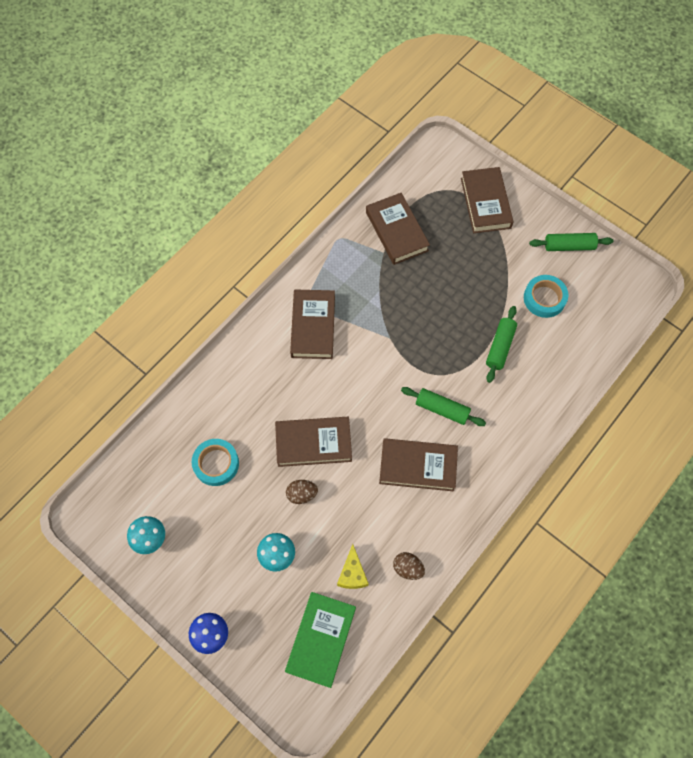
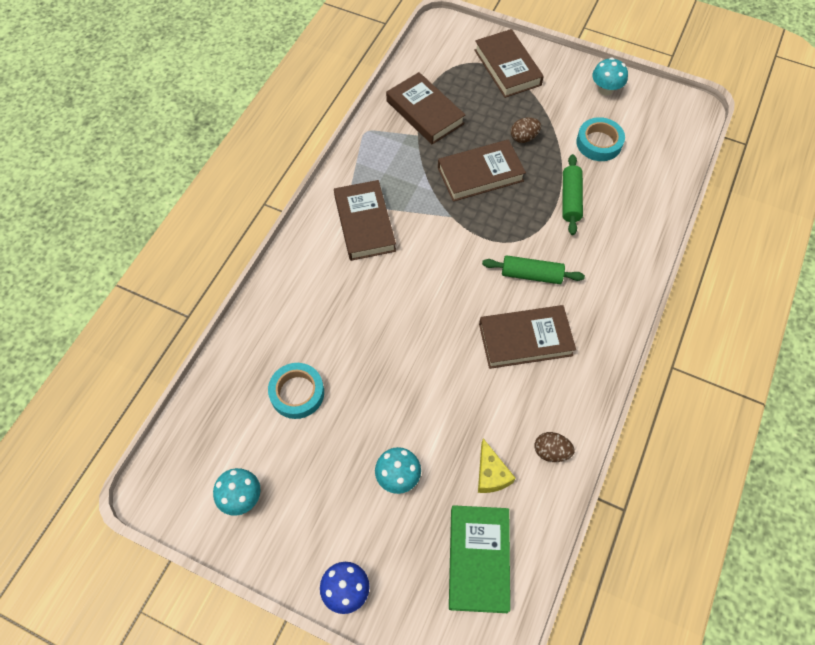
camera: 15 degrees left, 5 degrees down
(302, 494) = (406, 401): brown egg -> brown egg (524, 137)
(313, 443) = (402, 343): brown book -> brown book (480, 174)
(569, 246) = (605, 89): green rolling pin -> turquoise mushroom

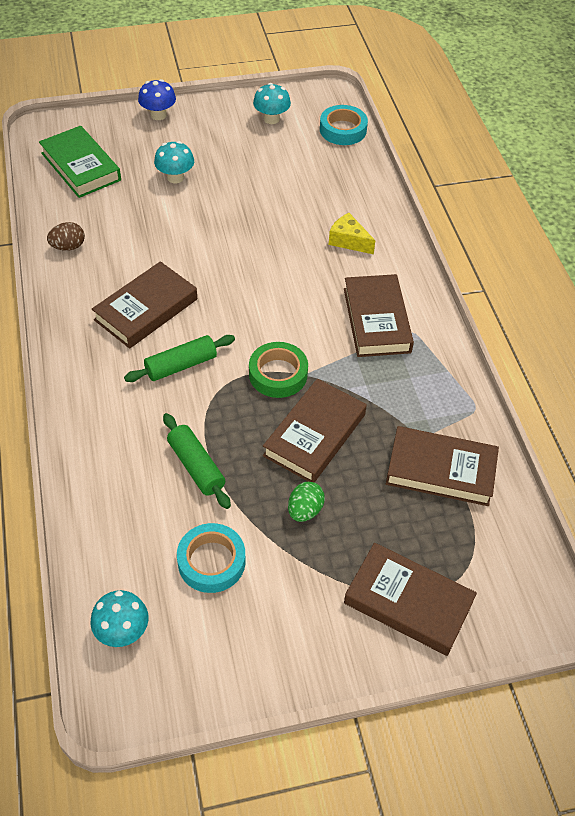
camera: 140 degrees right, 10 degrees down
(297, 393) = (297, 182): turquoise tape -> turquoise tape (343, 130)
(364, 223) = (376, 320): brown book -> brown book turned 45 degrees clockwise
(469, 227) = (278, 374): none -> green tape
(491, 474) = (107, 211): yellow cheese -> yellow cheese (348, 241)
(524, 137) = (305, 510): brown egg -> green egg
(605, 89) = (257, 655): turquoise mushroom -> turquoise mushroom (122, 631)

